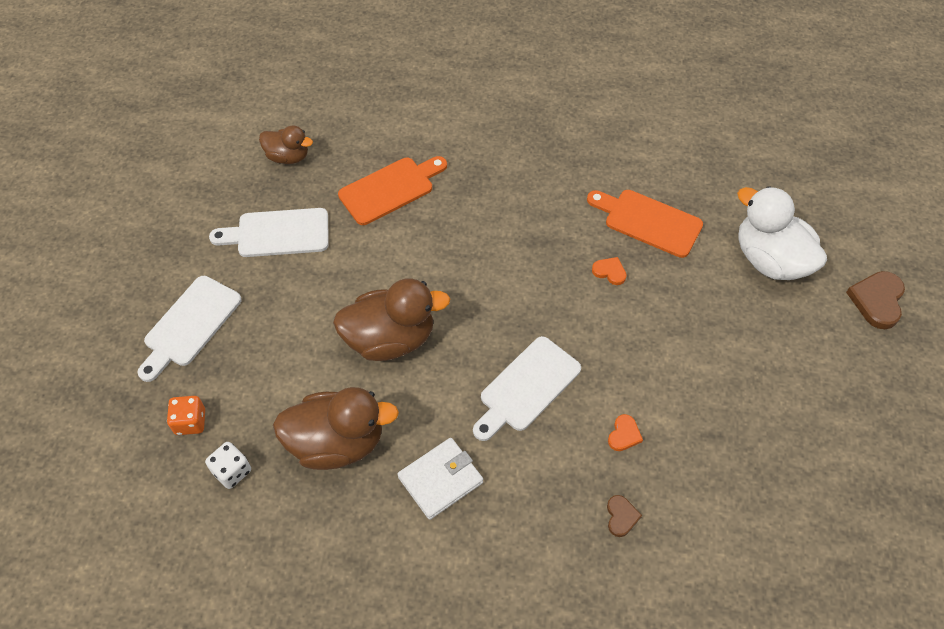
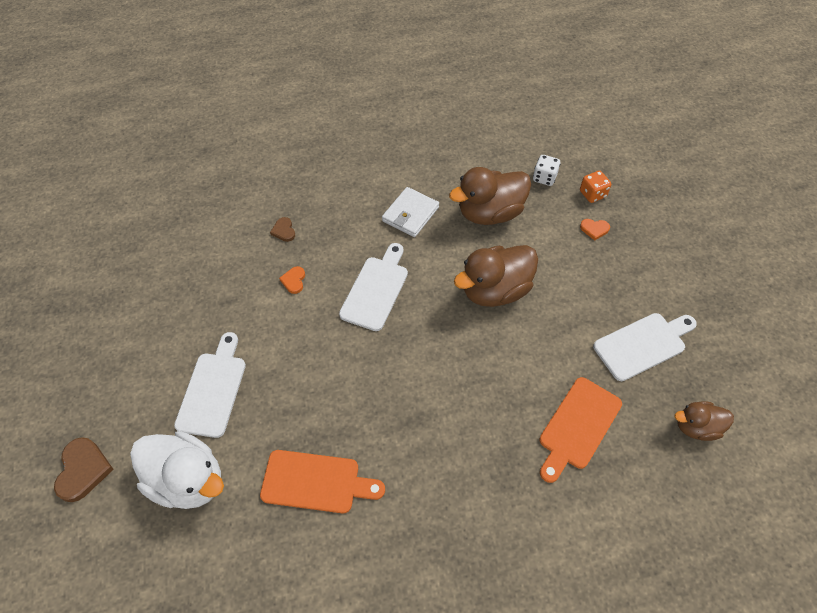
camera: 160 degrees right, 0 degrees up
(190, 325) = (647, 250): white cutting board -> white cutting board (213, 389)
(609, 272) = (339, 411): orange heart -> orange heart (594, 229)

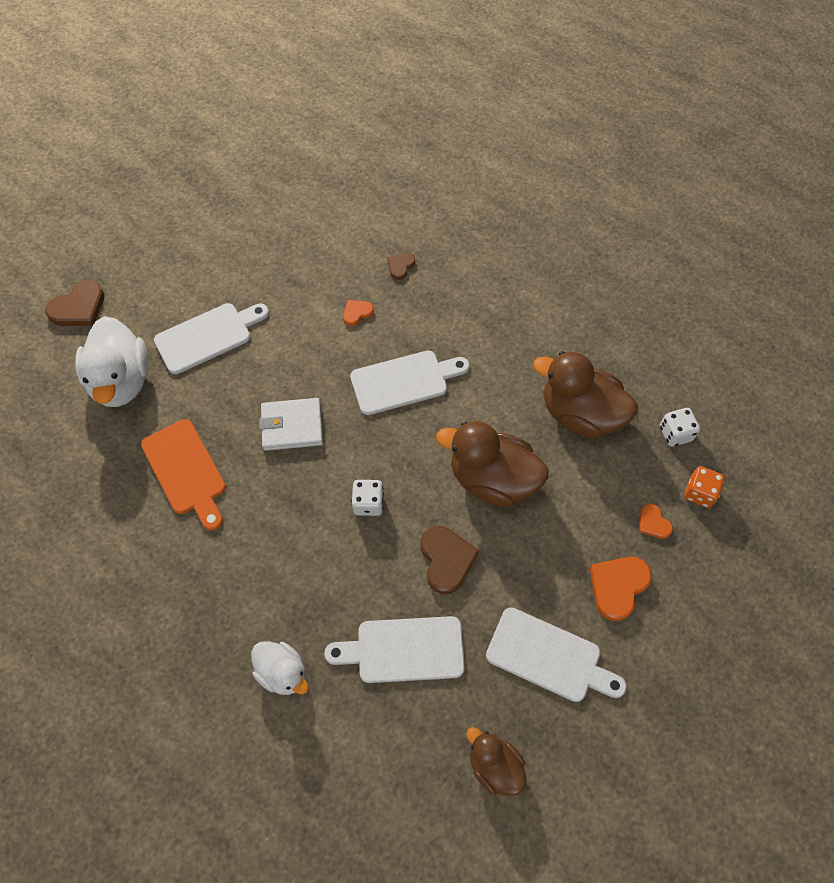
camera: 50 degrees right, 5 degrees up
(410, 214) = (513, 349): white wallet -> white wallet (292, 426)
(450, 374) = (368, 503): none -> white dice
(531, 356) = (446, 560): none -> brown heart
(538, 519) = (282, 673): none -> white duck
(578, 426) = (404, 650): orange cutting board -> white cutting board
(622, 276) = (618, 586): none -> orange heart

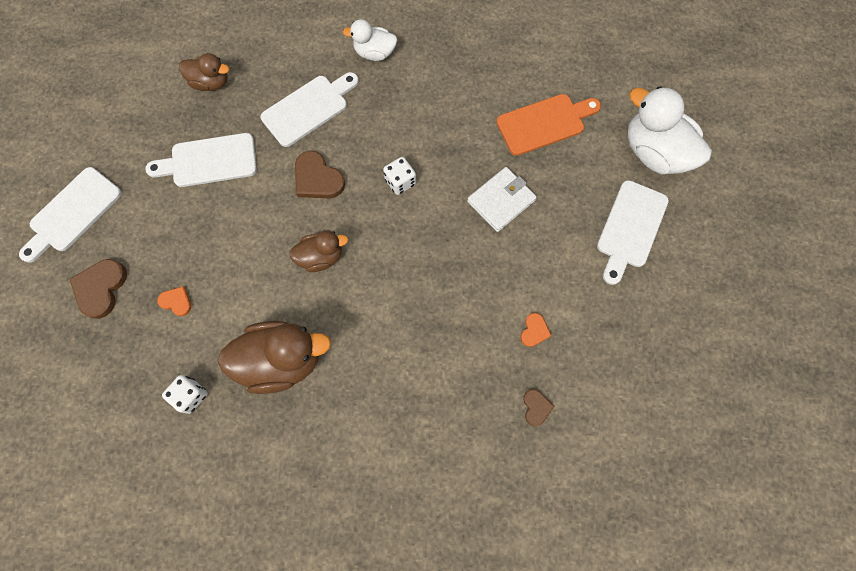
camera: 145 degrees right, 10 degrees up
(78, 308) = (749, 185): brown heart -> brown heart (101, 288)
(186, 471) = (544, 123): orange cutting board -> orange cutting board turned 135 degrees clockwise
(404, 381) = (446, 293): white cutting board -> white cutting board (73, 213)
(492, 480) = (321, 257): brown duck -> brown duck, size x0.58
(618, 586) = (182, 236): orange heart -> none
(699, 493) = (149, 352): orange dice -> none

